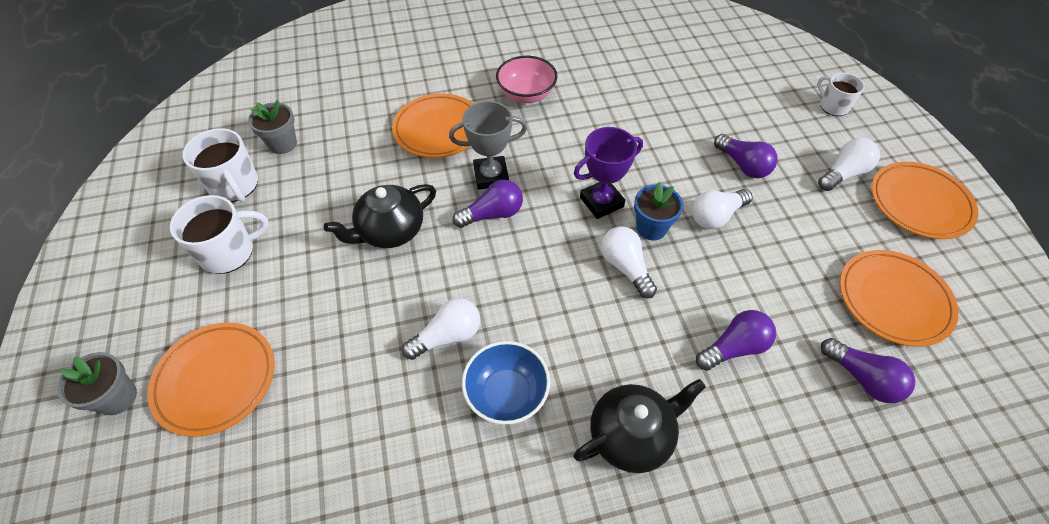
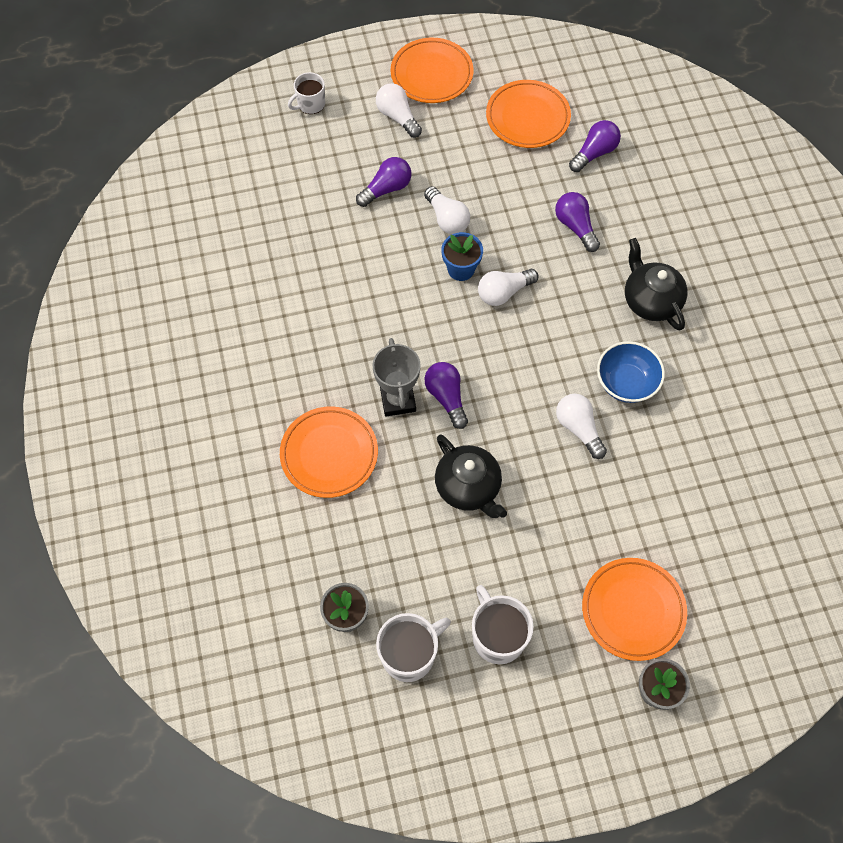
camera: 90 degrees left, 10 degrees up
(526, 94) = (278, 368): pink bowl -> none
(601, 202) = (431, 306): purple trophy -> none

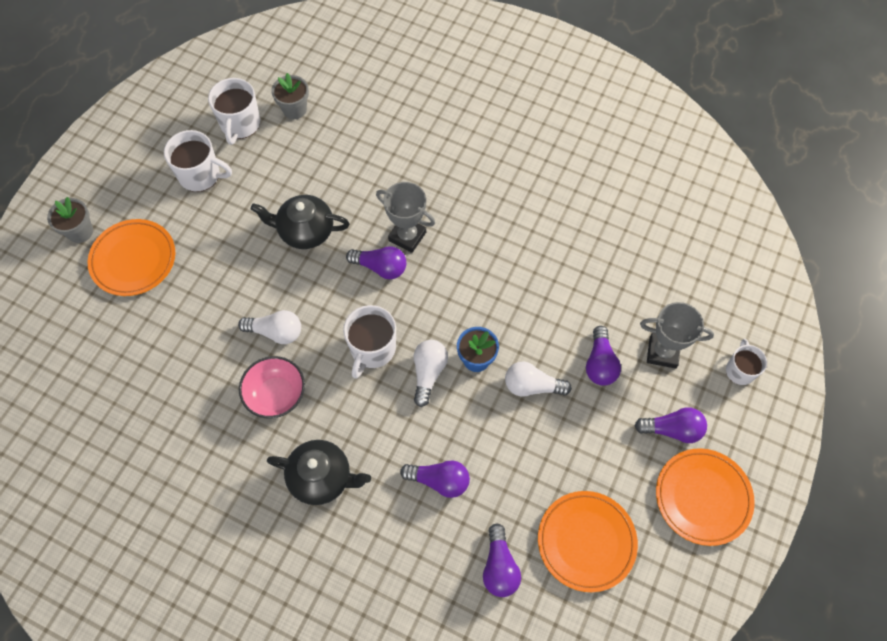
camera: 130 degrees right, 0 degrees up
(329, 454) = (407, 170): orange plate -> none
(339, 157) = (662, 352): none -> grey trophy
(397, 117) = (672, 429): white light bulb -> purple light bulb
(523, 346) = (372, 349): none -> white mug
(626, 383) = (276, 395): blue bowl -> pink bowl

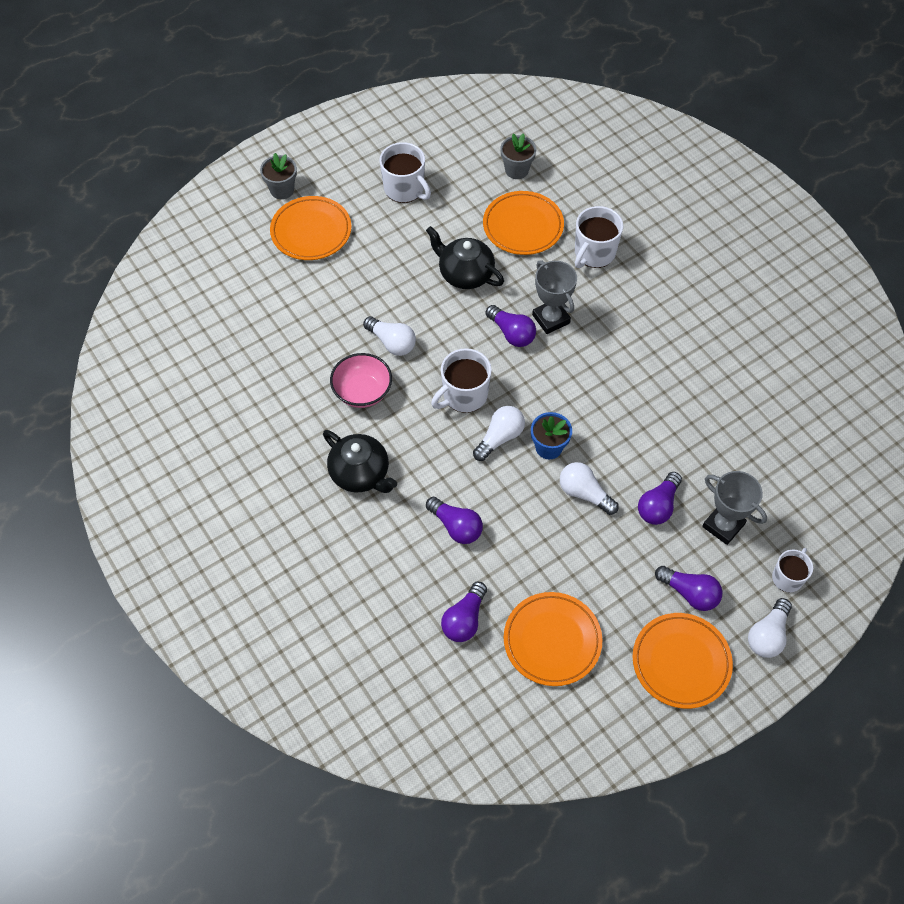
camera: 30 degrees right, 5 degrees down
(240, 124) = (462, 162): white mug -> white mug (594, 253)
(331, 160) = (523, 226): none -> orange plate
(755, 432) = (767, 635): none -> white light bulb

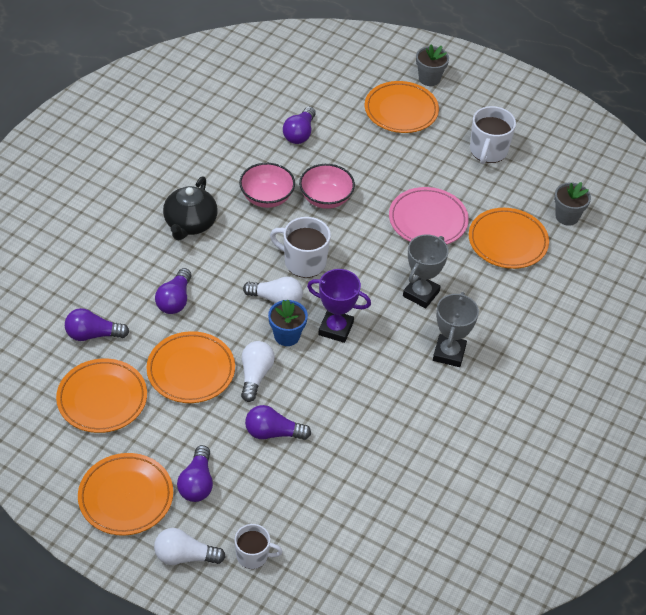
camera: 60 degrees right, 10 degrees down
(392, 343) = (326, 198): white light bulb -> pink bowl
(465, 274) = (428, 220): black teapot -> pink plate
(511, 333) = (387, 272): purple light bulb -> purple light bulb (299, 133)
(553, 547) = (191, 370): none -> orange plate
(559, 404) = (336, 328): none -> purple trophy
(594, 253) = (515, 301): white mug -> none
(723, 525) = (280, 488): grey trophy -> grey trophy (449, 353)

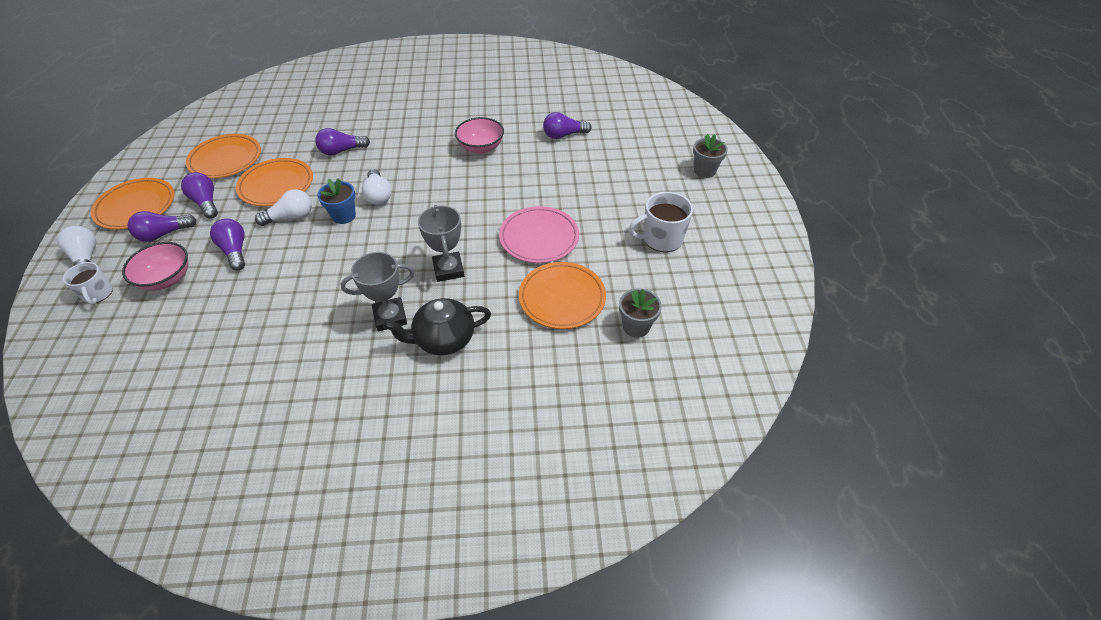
camera: 60 degrees right, 0 degrees up
(93, 334) = (284, 132): purple light bulb -> purple light bulb (206, 203)
(190, 224) = (422, 127): black teapot -> black teapot (443, 339)
(304, 262) = (430, 192): white mug -> none
(326, 198) = (508, 175): pink bowl -> pink bowl (167, 279)
(336, 328) = (370, 238): purple trophy -> none
(401, 110) = (649, 171): orange plate -> none
(421, 294) = (448, 269): grey trophy -> grey trophy turned 75 degrees clockwise

